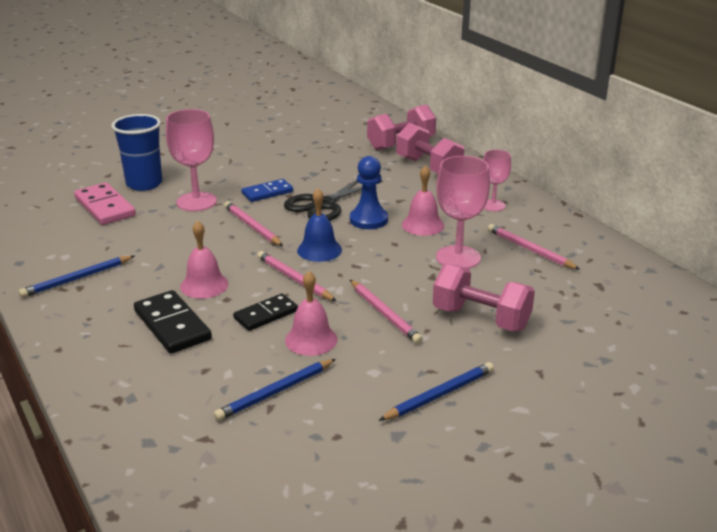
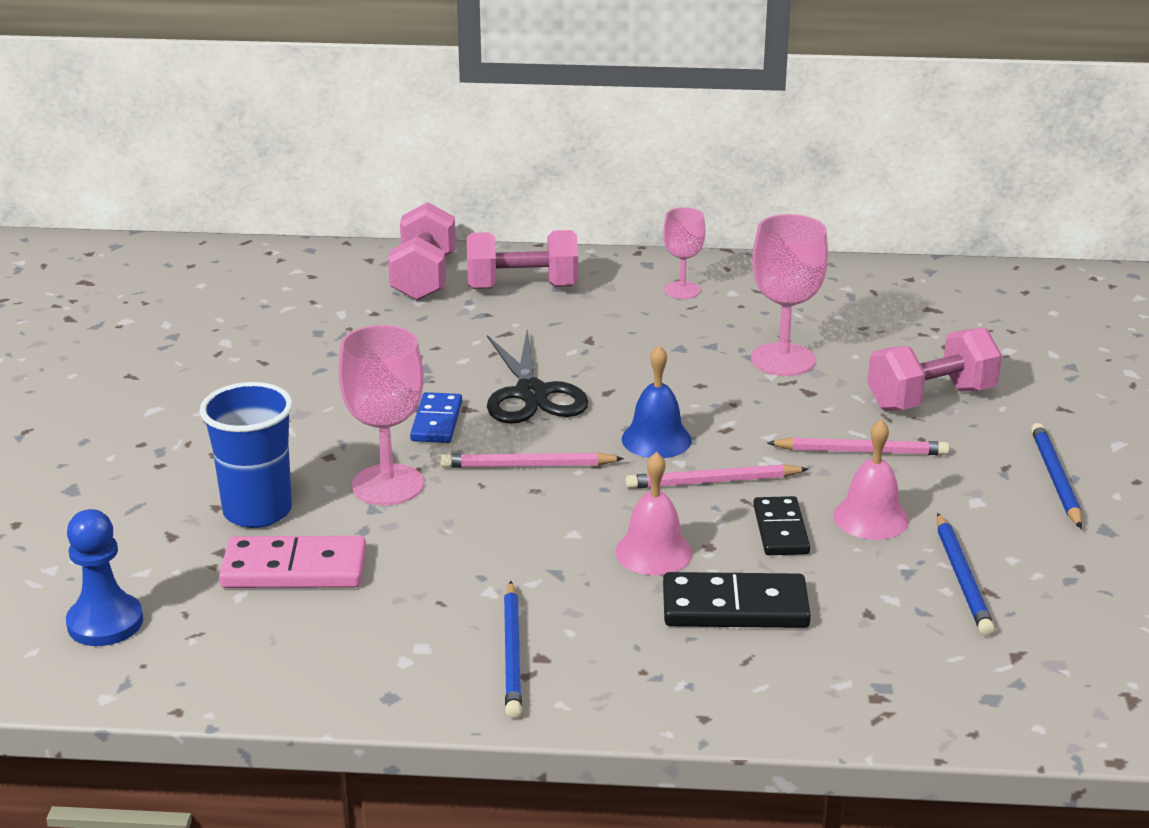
camera: 55 degrees left, 0 degrees up
(368, 220) = (617, 379): blue pawn -> blue pawn (105, 623)
(423, 225) = (676, 350): pink bell -> none
(530, 250) = (814, 313): pink pencil -> none

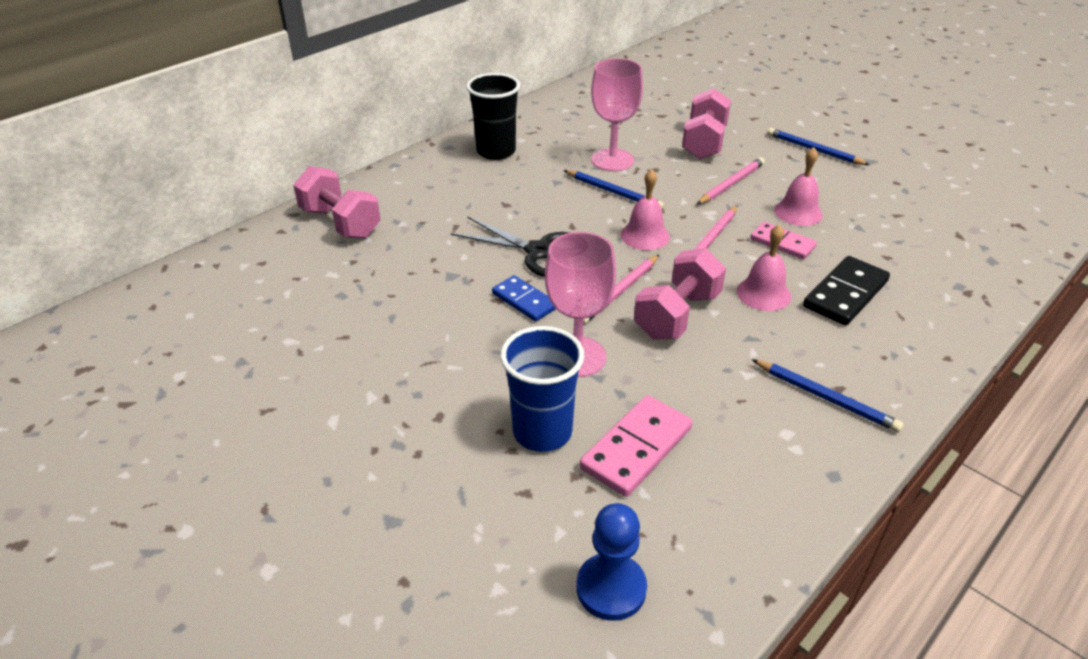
camera: 50 degrees left, 10 degrees up
(522, 287) = (410, 196): pink dumbbell -> pink dumbbell (677, 315)
(656, 439) = (645, 235): blue bell -> pink bell
(682, 290) = (496, 151): pink goblet -> black cup
(780, 530) = (782, 243): black domino -> pink domino
(962, 578) = (878, 216): blue pencil -> blue pencil (613, 192)

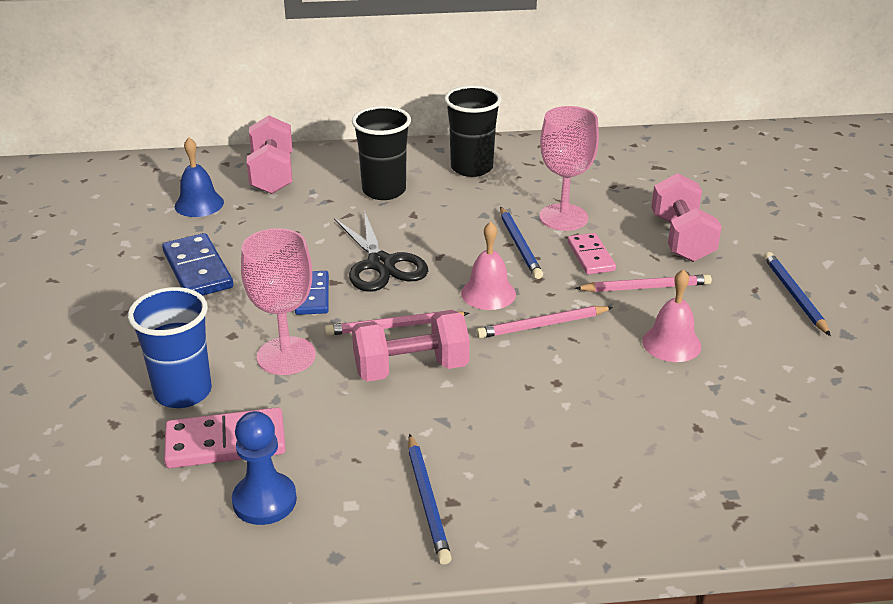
camera: 40 degrees right, 5 degrees down
(310, 275) = (199, 204): none -> blue bell
(396, 329) = (197, 270): none -> blue domino
(455, 196) = (384, 191): none -> black cup
(611, 588) = (71, 515): blue pawn -> blue pawn (264, 501)
(704, 142) = (681, 239): pink dumbbell -> pink dumbbell turned 60 degrees counterclockwise
(763, 293) = (515, 392): pink bell -> none
(782, 243) = (607, 361): pink domino -> pink domino (590, 256)
(845, 294) = (593, 435): black domino -> none

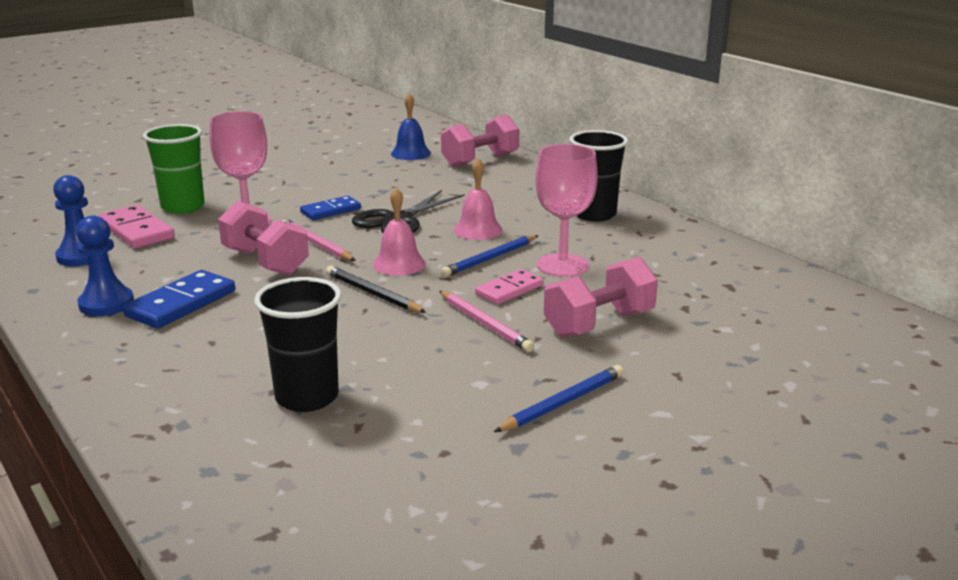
camera: 60 degrees right, 10 degrees down
(183, 392) = (183, 207): blue cup -> green cup
(197, 270) = (327, 174): blue domino -> blue domino (181, 303)
(384, 191) = (509, 196): black cup -> black cup (307, 397)
(427, 501) = (106, 304): blue pencil -> blue pawn
(542, 325) = (373, 294): pink pencil -> black pencil
(671, 343) = (400, 353): pink bell -> pink bell (478, 230)

